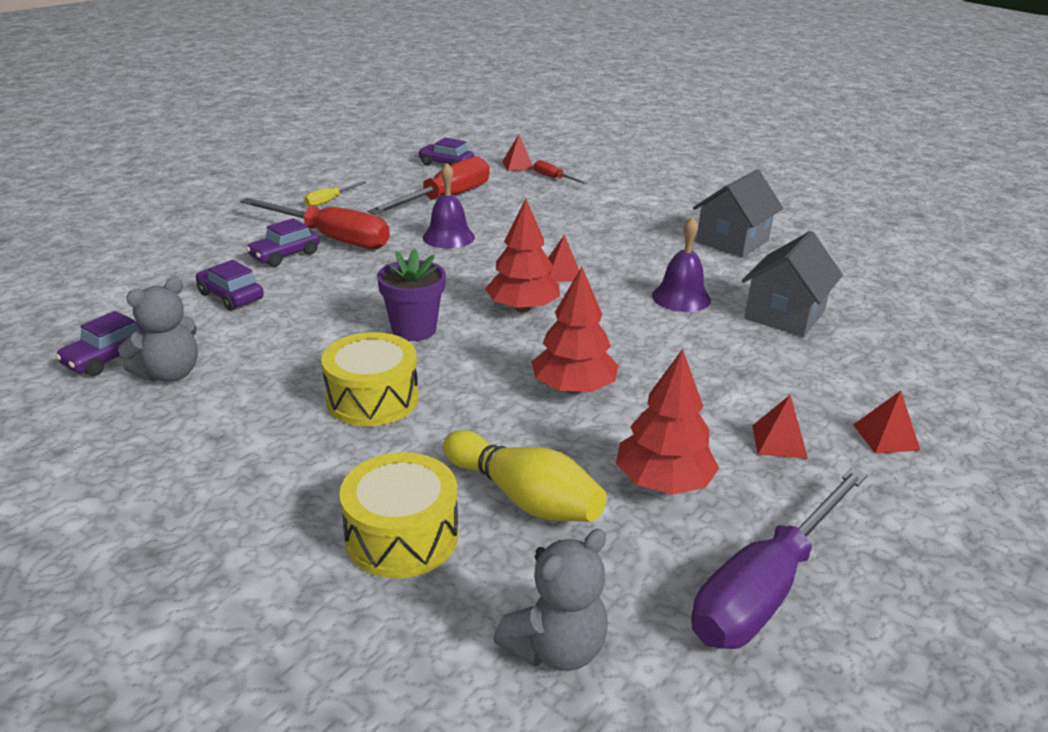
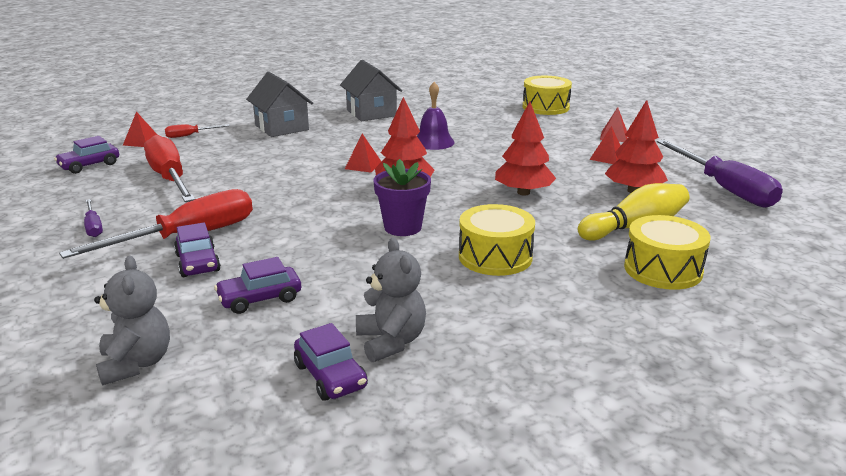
camera: 65 degrees left, 5 degrees down
(329, 201) = (93, 227): yellow screwdriver -> purple screwdriver
(448, 237) = (252, 190): purple bell -> none
(556, 648) = (765, 243): grey teddy bear -> grey teddy bear (136, 364)
(784, 315) = (478, 124): grey house -> grey house (282, 127)
(938, 354) = (545, 107): none -> yellow drum

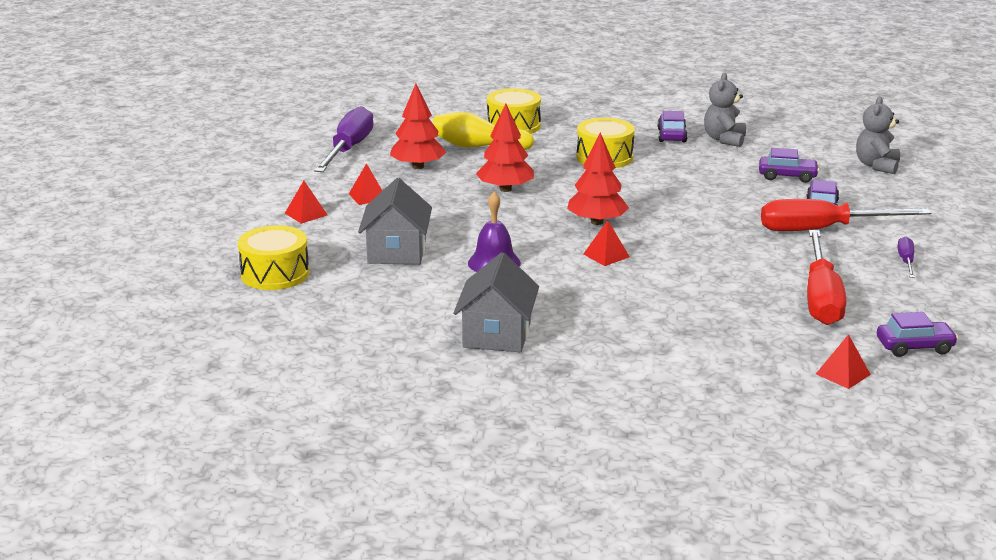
camera: 145 degrees left, 0 degrees up
(190, 135) = (773, 366): red screwdriver -> none
(282, 127) = (642, 343): grey house -> grey house (397, 252)
(330, 376) = (770, 136): purple car -> purple car (672, 135)
(402, 227) = (643, 191): purple flower pot -> none

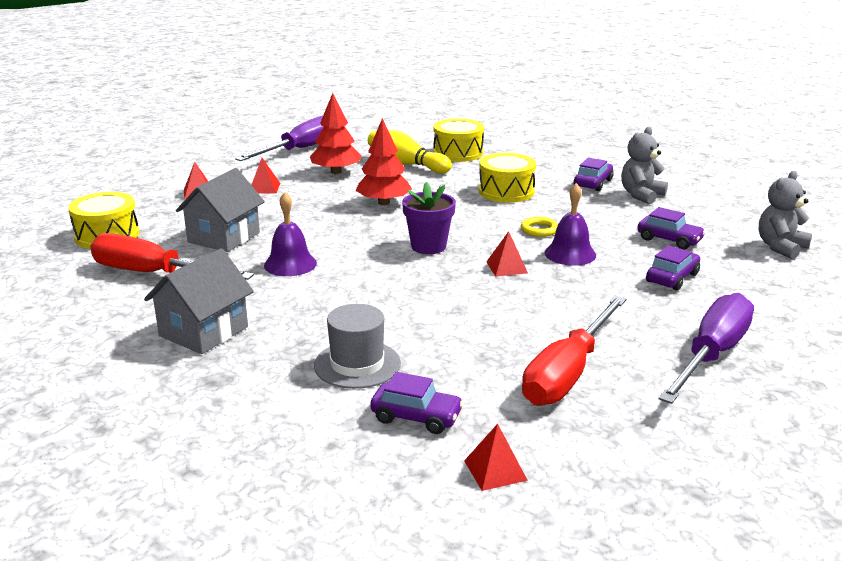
camera: 25 degrees right, 0 degrees up
(597, 222) = (428, 246): red tree -> purple flower pot
(606, 255) = (398, 279): red pyramid -> red pyramid (507, 267)
(658, 329) = (357, 364): none -> grey hat
(674, 188) = (539, 230): none -> yellow ring
(722, 204) = (570, 254): none -> purple bell
(822, 230) = (649, 300): red screwdriver -> red screwdriver (154, 274)
(906, 261) = (711, 355): purple screwdriver -> purple screwdriver, size x2.19
(914, 347) = (618, 460): purple car -> purple car (416, 417)

